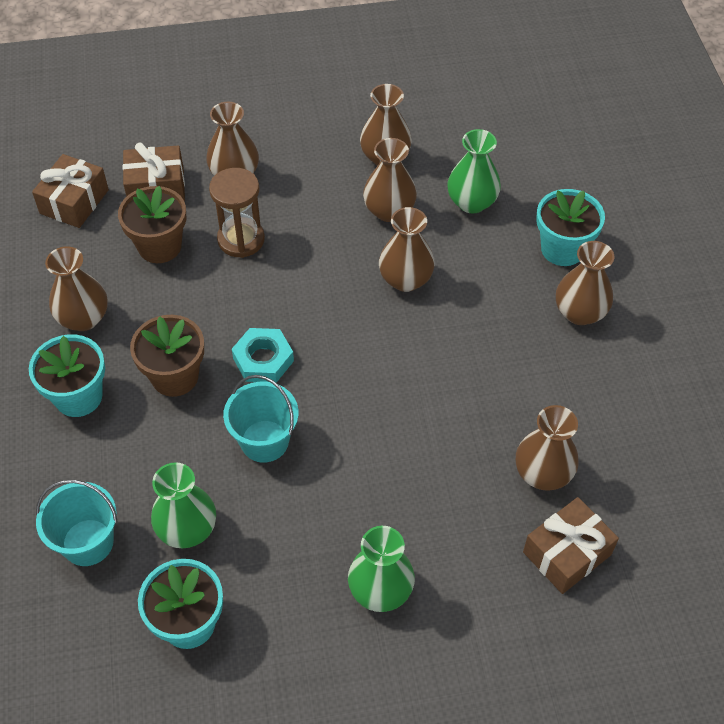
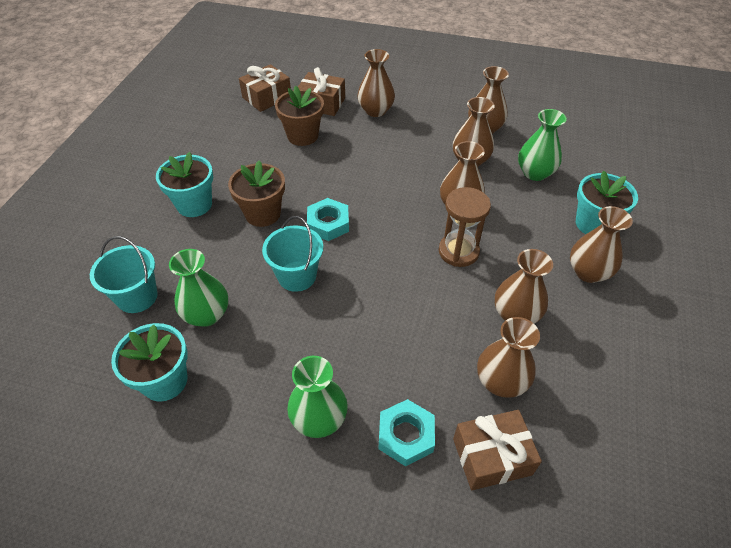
camera: 25 degrees right, 5 degrees down
(83, 318) = (229, 161): brown vase -> brown vase (515, 314)
(241, 239) = (357, 147): brown hourglass -> brown hourglass (458, 251)
(476, 569) = (406, 435): none -> turquoise nut

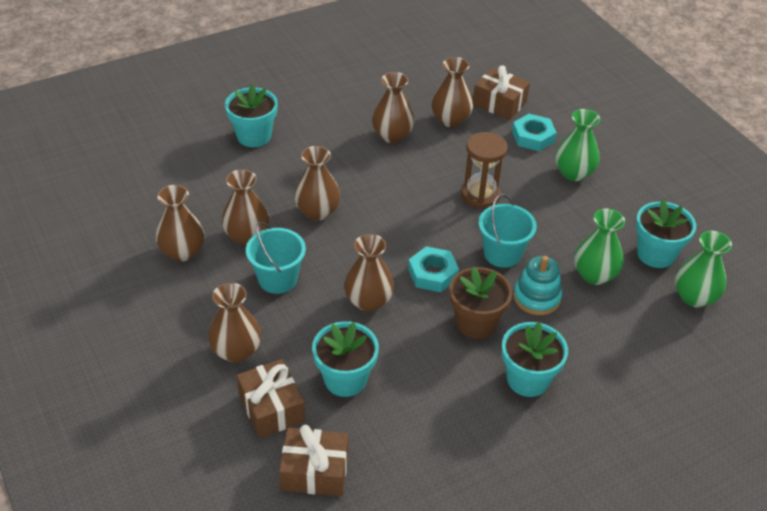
camera: 135 degrees left, 5 degrees down
(137, 297) = (640, 326): turquoise bucket -> turquoise bucket (278, 279)
(237, 261) = (536, 297): none -> turquoise stacking toy
(302, 136) = (345, 379): brown flower pot -> turquoise flower pot
(458, 251) = (369, 187): brown hourglass -> brown hourglass (480, 195)
(535, 173) = (221, 190): green vase -> green vase (694, 297)
(588, 272) = (311, 121): brown vase -> brown vase (368, 301)

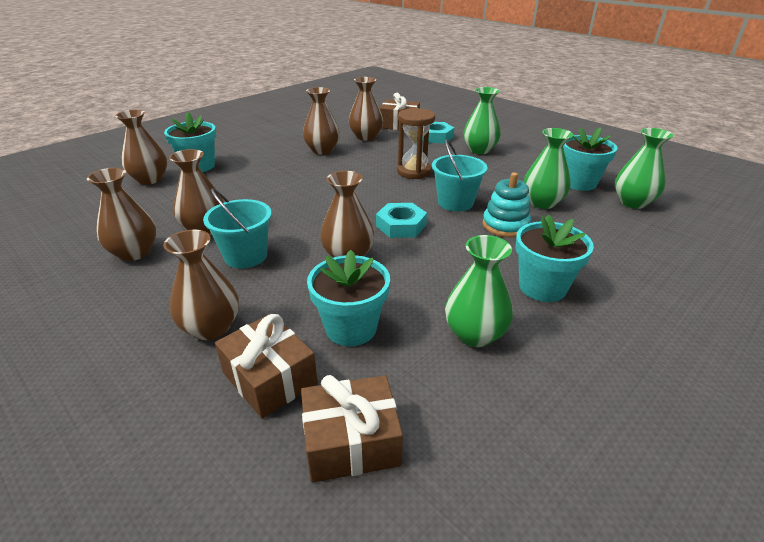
camera: 15 degrees left, 10 degrees down
(317, 211) = (272, 202): brown vase -> brown vase (150, 179)
(442, 411) = (475, 334): none -> green vase
(476, 322) = (462, 253): brown flower pot -> none

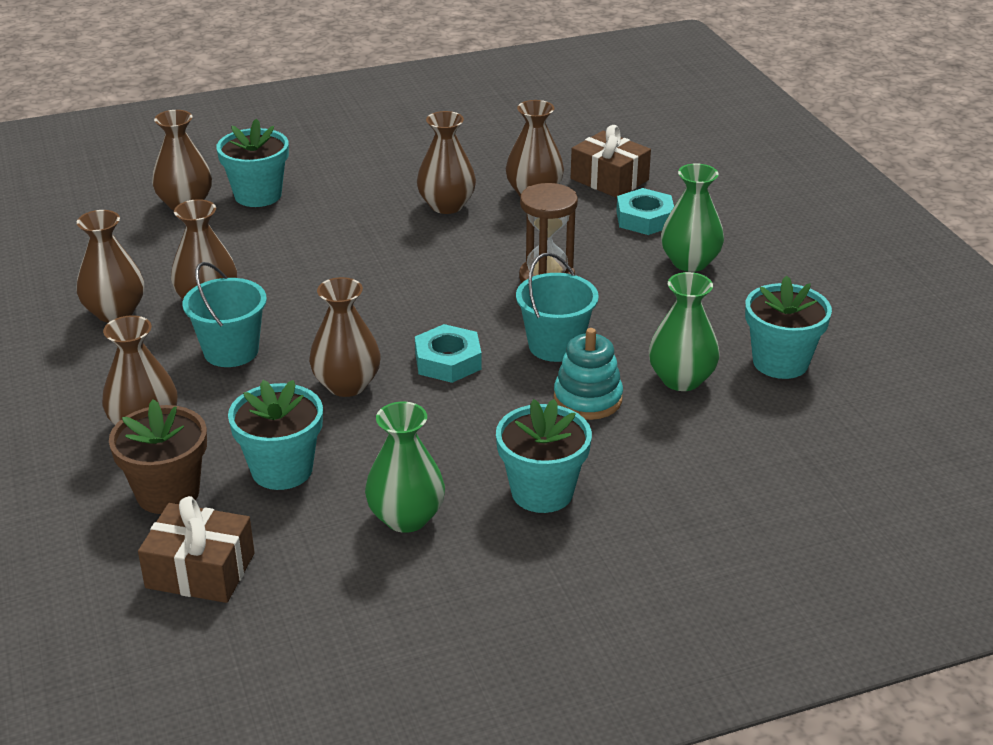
camera: 25 degrees right, 0 degrees up
(270, 378) = (168, 493): brown gift -> brown flower pot
(632, 202) = (822, 416): green vase -> none

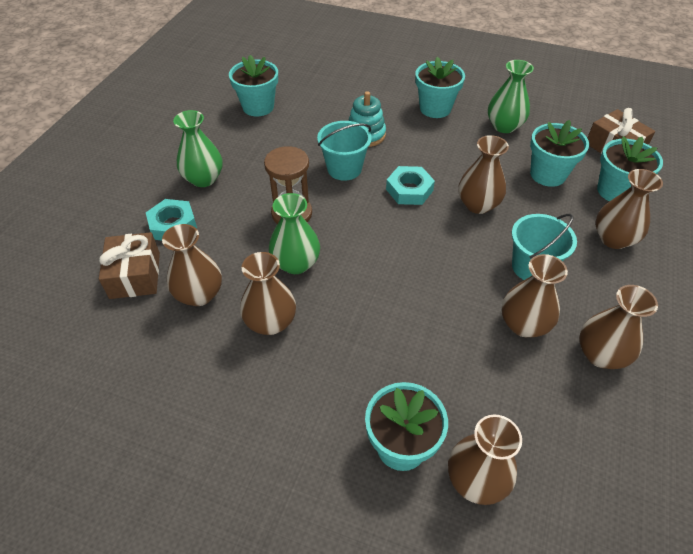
camera: 140 degrees left, 15 degrees up
(168, 493) = (615, 191): brown flower pot -> turquoise flower pot
(681, 379) = (312, 122): green vase -> green vase (296, 263)

